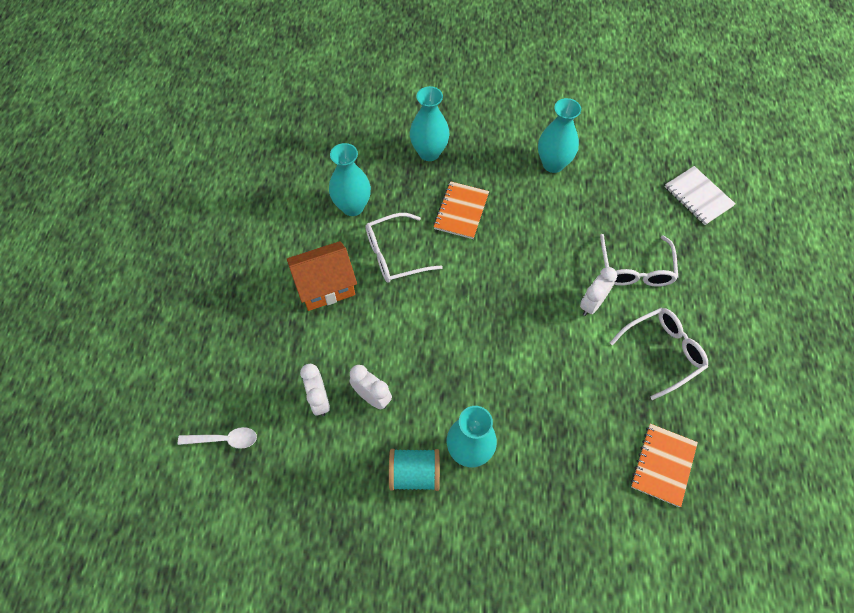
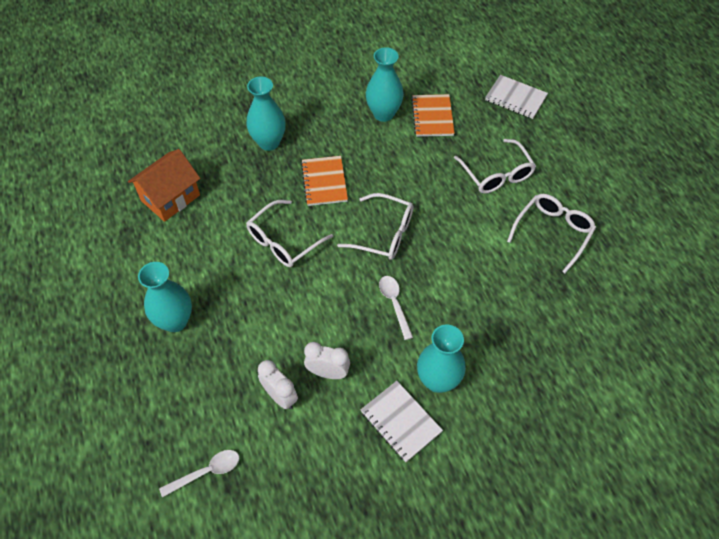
camera: 25 degrees left, 5 degrees down
(325, 286) = (233, 294): orange house -> orange house (170, 198)
(352, 207) = (222, 214): turquoise vase -> turquoise vase (175, 321)
(414, 474) = (400, 422): turquoise spool -> white notebook
(467, 358) = (394, 303): none -> white spoon
(492, 285) = (384, 234): none -> white glasses
(592, 304) = (476, 216): white clock -> none
(663, 465) = (600, 322): orange notebook -> orange notebook (432, 117)

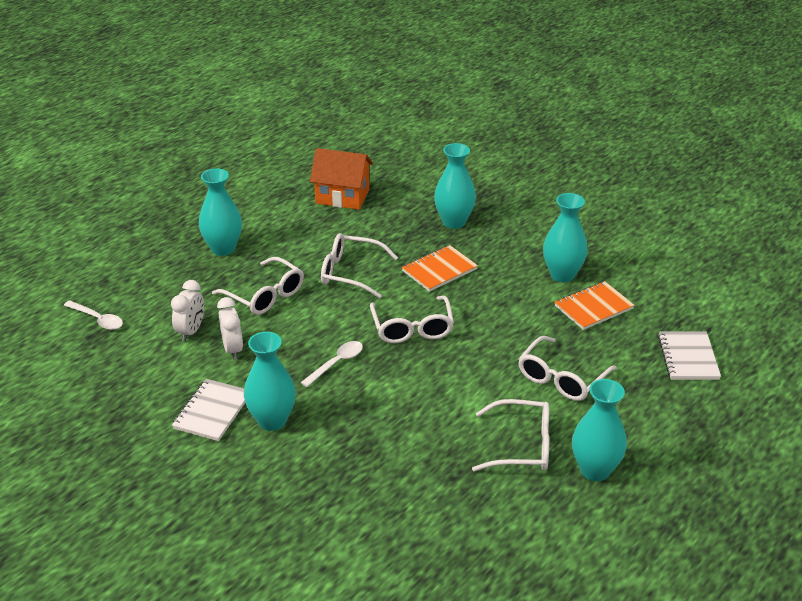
camera: 60 degrees right, 20 degrees down
(269, 316) = (265, 295): none -> white glasses
(596, 205) = (595, 470): none -> turquoise vase

